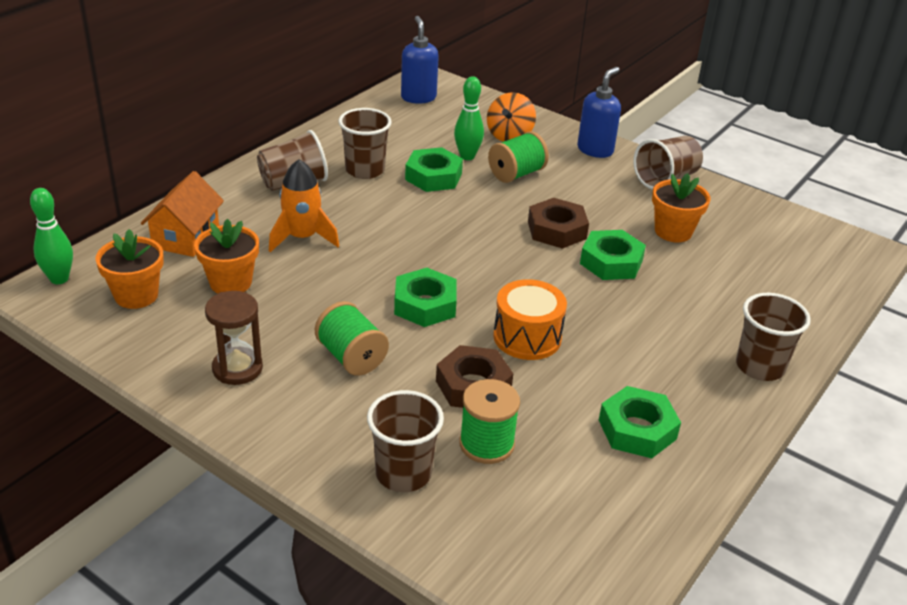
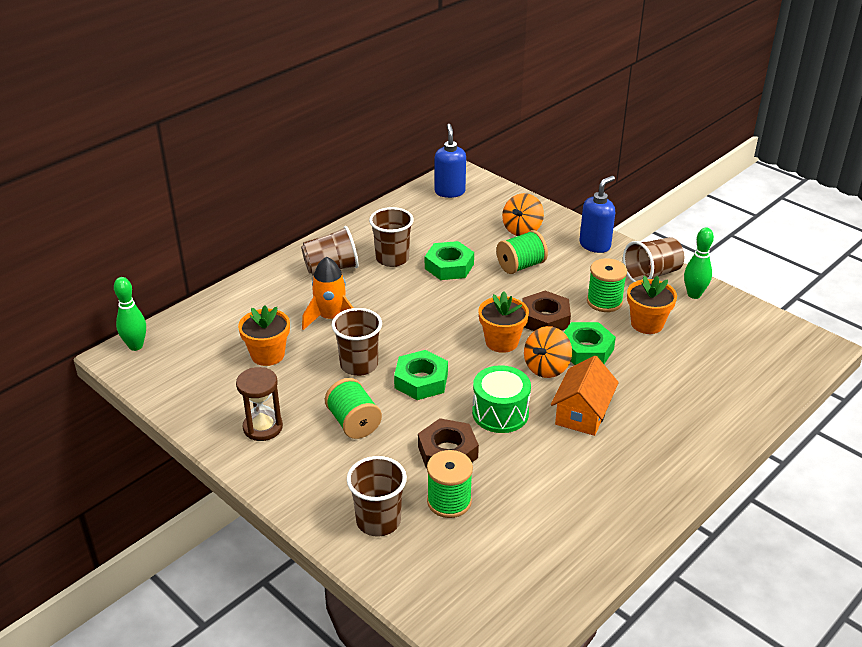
camera: 10 degrees right, 0 degrees up
(136, 295) = (193, 362): orange flower pot -> orange flower pot (502, 342)
(186, 237) = (238, 314): orange house -> orange house (582, 413)
(467, 156) = (481, 248): green bowling pin -> green bowling pin (694, 294)
(527, 337) = (500, 413): orange drum -> green drum
(570, 284) = (546, 368): none -> orange spinning top
(620, 209) = (604, 301): none -> green spool
(637, 429) = (575, 497): green nut -> none
(760, 366) = (693, 449): brown cup -> brown cup (359, 365)

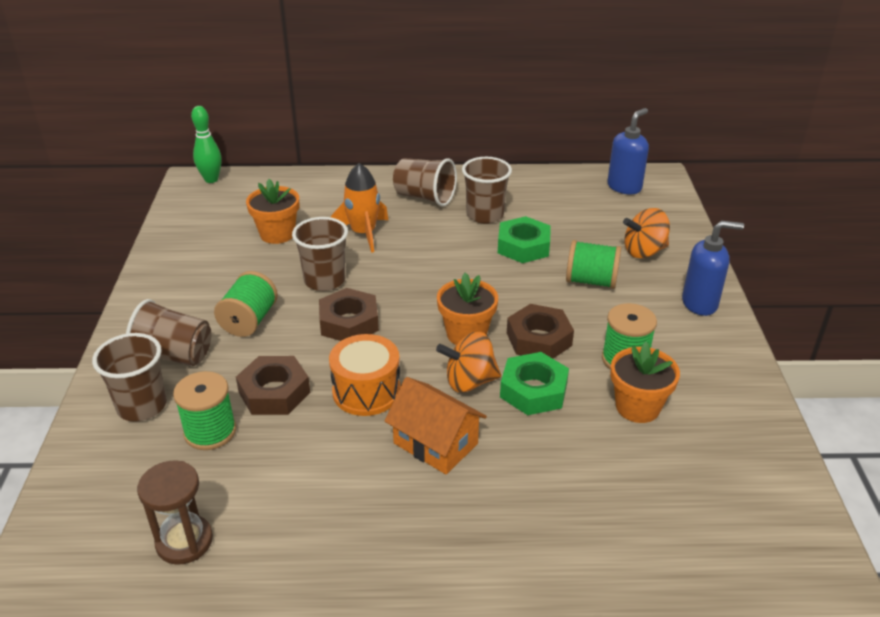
camera: 45 degrees right, 0 degrees up
(263, 427) = (189, 282): brown hourglass -> brown hourglass (184, 541)
(421, 381) = (349, 322): green nut -> brown nut
(500, 413) = (366, 391): green drum -> orange drum
(582, 413) = (435, 443): orange house -> orange house turned 60 degrees clockwise
(652, 274) = (721, 364): brown cup -> brown cup (174, 355)
(694, 294) = (741, 412): green bowling pin -> none

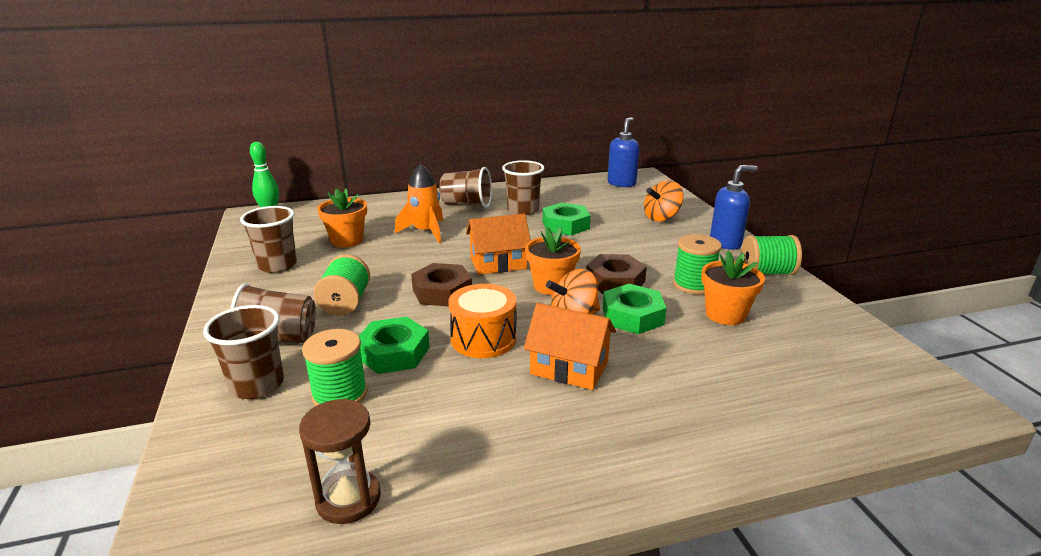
camera: 15 degrees left, 10 degrees down
(274, 392) = (394, 353): brown nut -> green nut
(324, 280) = (405, 266): brown cup -> brown cup (277, 265)
(423, 292) = (498, 263): none -> orange house
(591, 281) = (633, 240): green spool -> green spool (766, 272)

